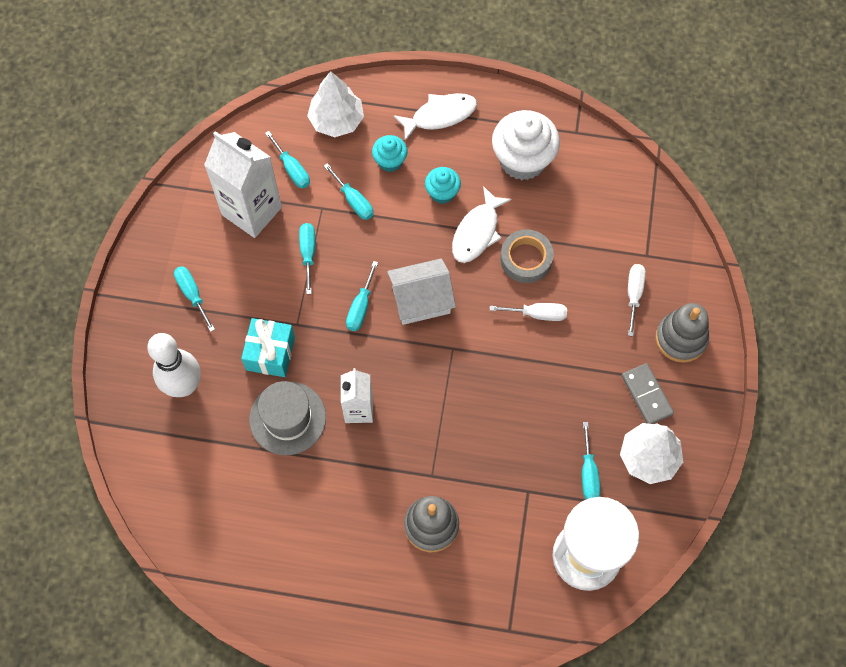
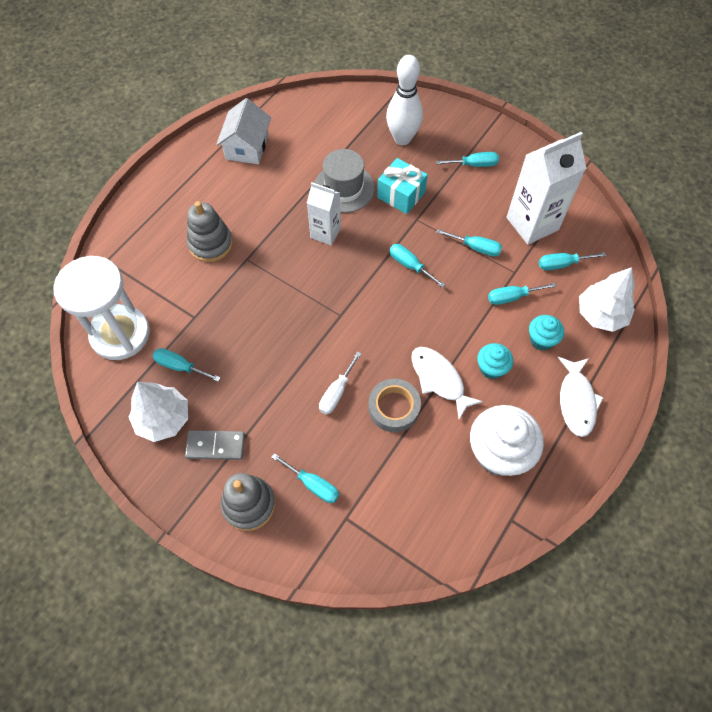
camera: 115 degrees right, 5 degrees down
(421, 300) = (395, 310): white house -> white house (247, 147)
(634, 294) = (313, 484): white screwdriver -> turquoise screwdriver

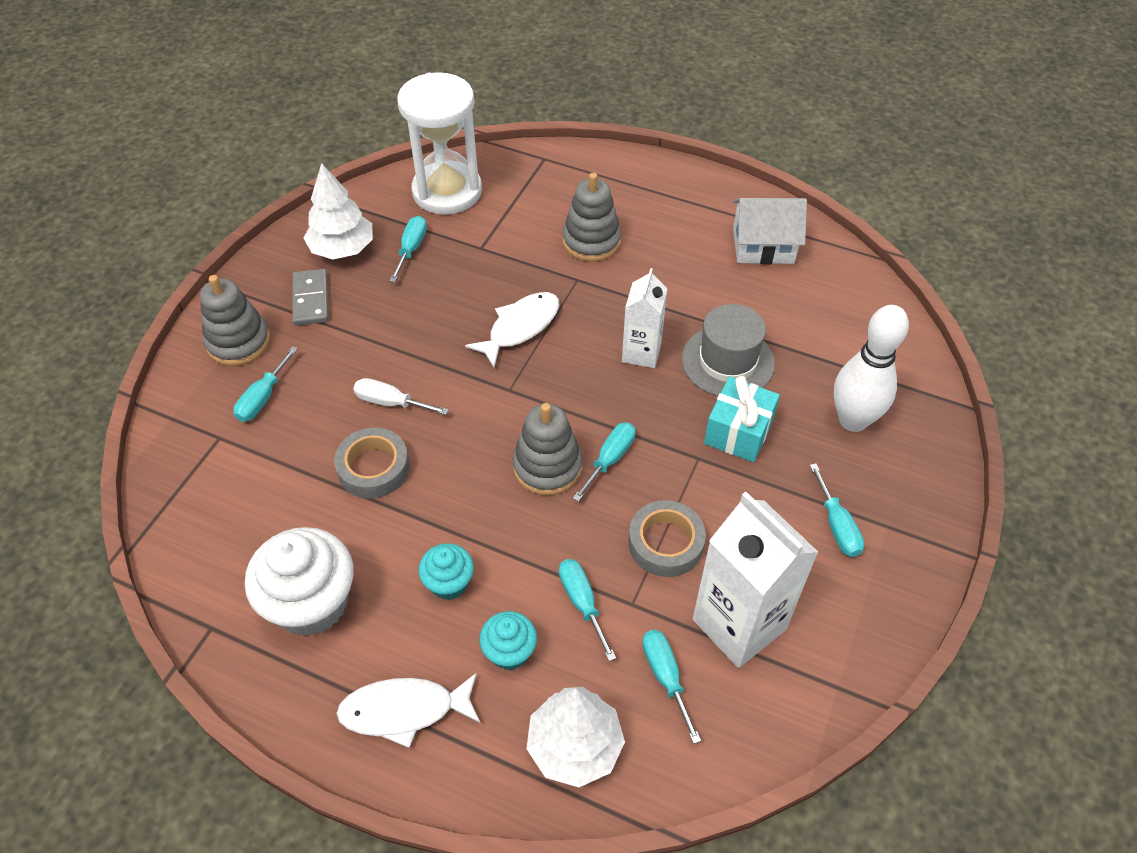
camera: 80 degrees right, 10 degrees down
(410, 301) = (547, 467): none -> grey stacking toy
(439, 379) = (422, 517): white fish -> white fish (520, 327)
(476, 248) = (665, 543): turquoise screwdriver -> grey tape

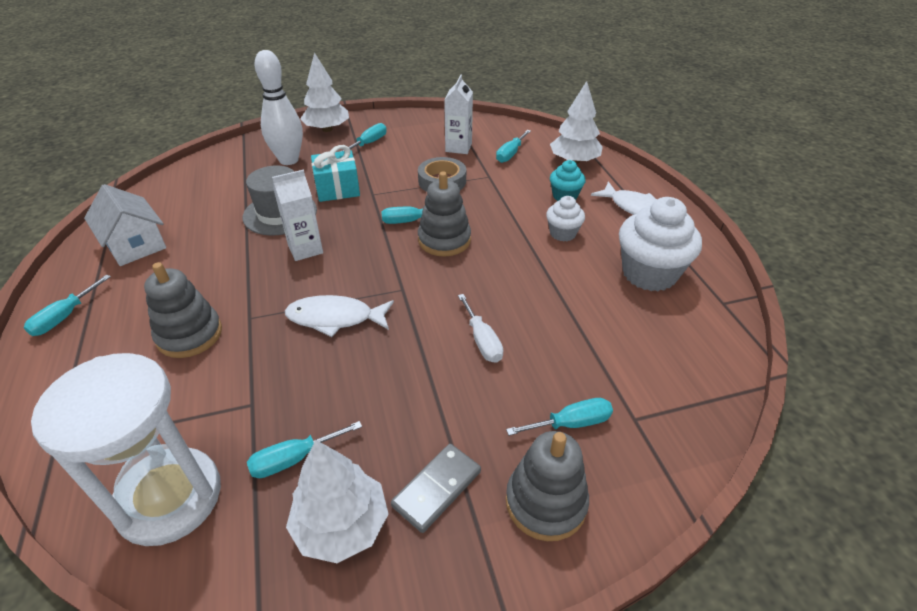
camera: 130 degrees left, 10 degrees down
(373, 468) = (541, 311): grey tape -> none
(449, 583) = (562, 233): turquoise cupcake -> white cupcake
(582, 602) = (509, 189): turquoise screwdriver -> turquoise screwdriver (64, 317)
(739, 624) = (458, 147): white carton -> white carton, size x0.60
(920, 501) = (327, 129): none -> white tree

